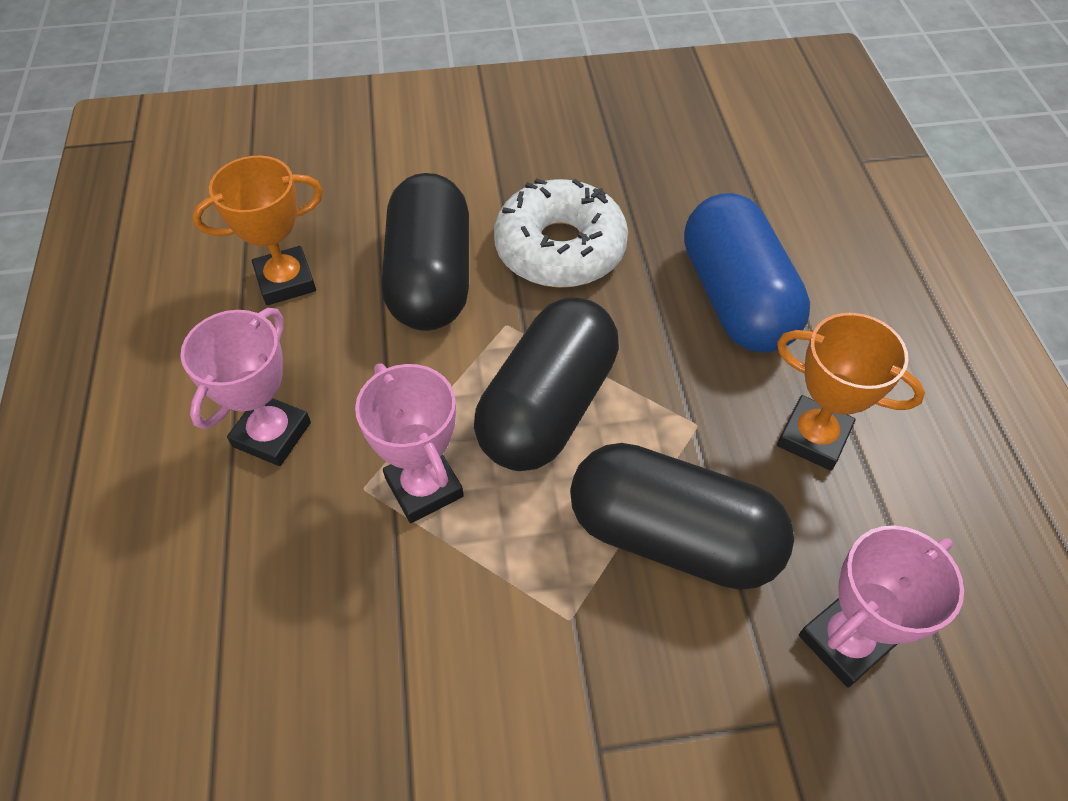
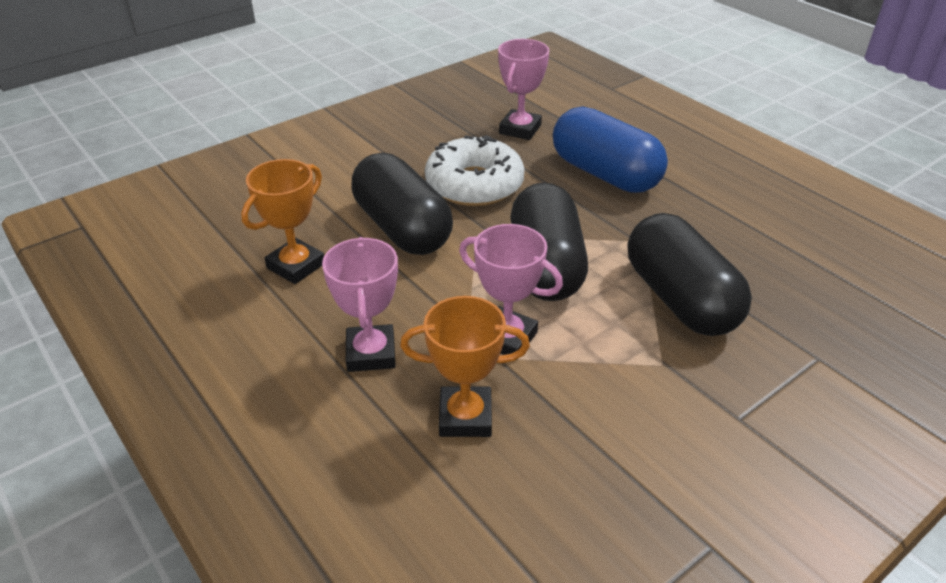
camera: 30 degrees left, 15 degrees down
(672, 536) = (680, 299): black capsule -> black capsule turned 75 degrees clockwise
(813, 437) = (709, 222): orange trophy -> orange trophy (465, 417)
(844, 641) = (814, 307): pink trophy -> pink trophy (520, 129)

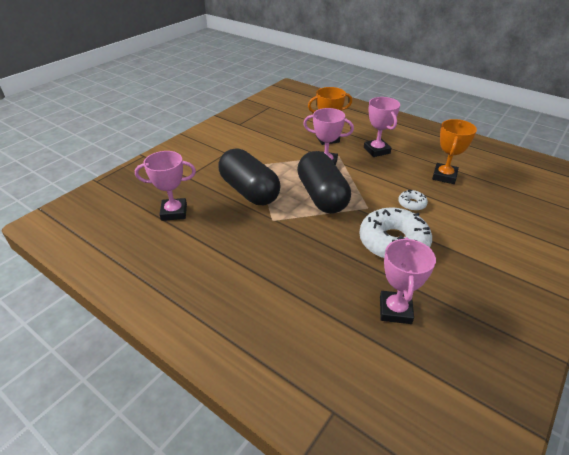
camera: 165 degrees right, 0 degrees up
(402, 228) = (412, 204): black capsule -> white donut
(605, 174) = (307, 270): blue capsule -> none
(817, 281) = (174, 212): none -> pink trophy

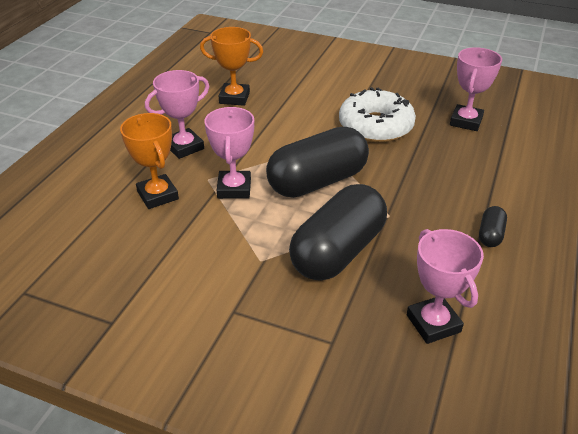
camera: 105 degrees left, 0 degrees up
(228, 264) = (490, 235): none -> black capsule
(395, 310) = (466, 121): pink trophy -> pink trophy turned 60 degrees counterclockwise
(412, 204) = (301, 117): white donut -> none

